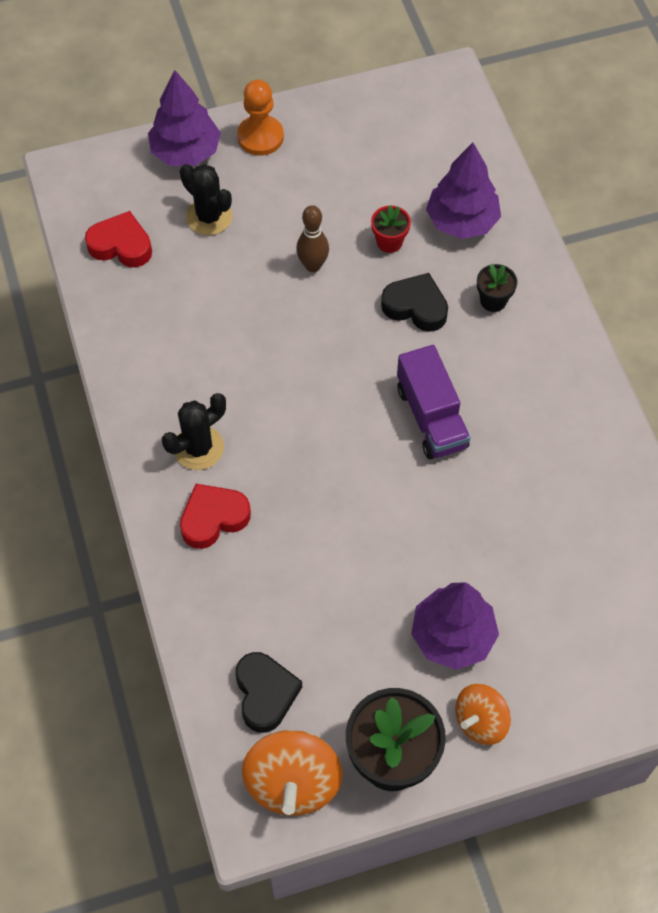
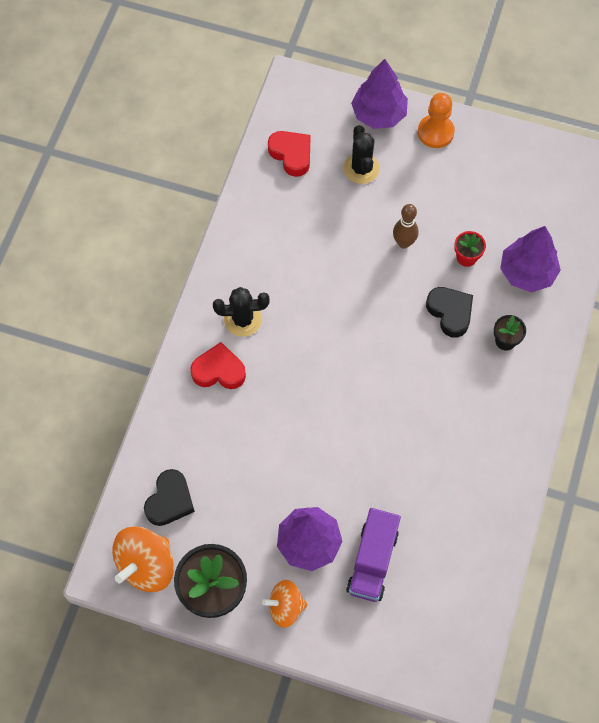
camera: 35 degrees right, 5 degrees up
(431, 417) = (403, 393): purple truck -> purple truck (372, 561)

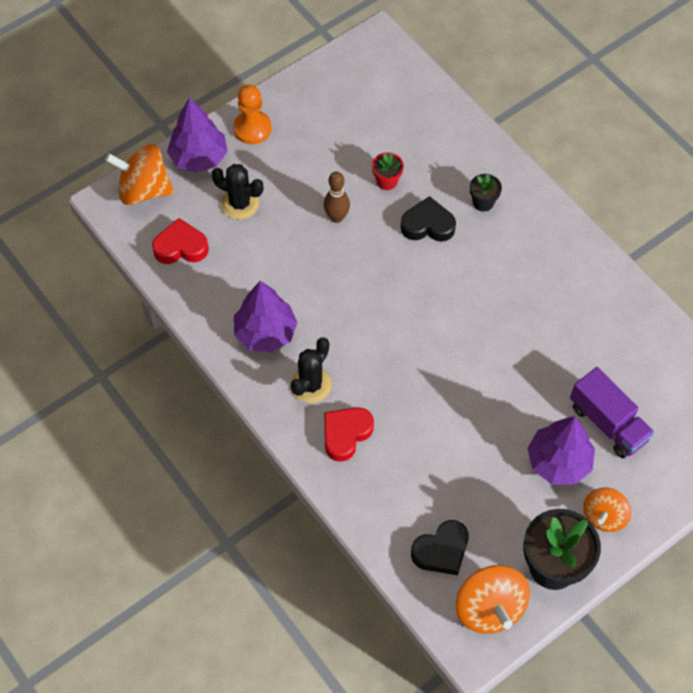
camera: 55 degrees left, 5 degrees down
(170, 501) = (441, 551): black heart -> black heart turned 90 degrees clockwise
(320, 98) = (144, 190): none -> orange spinning top
(527, 272) = (434, 148): purple tree -> purple tree (265, 333)

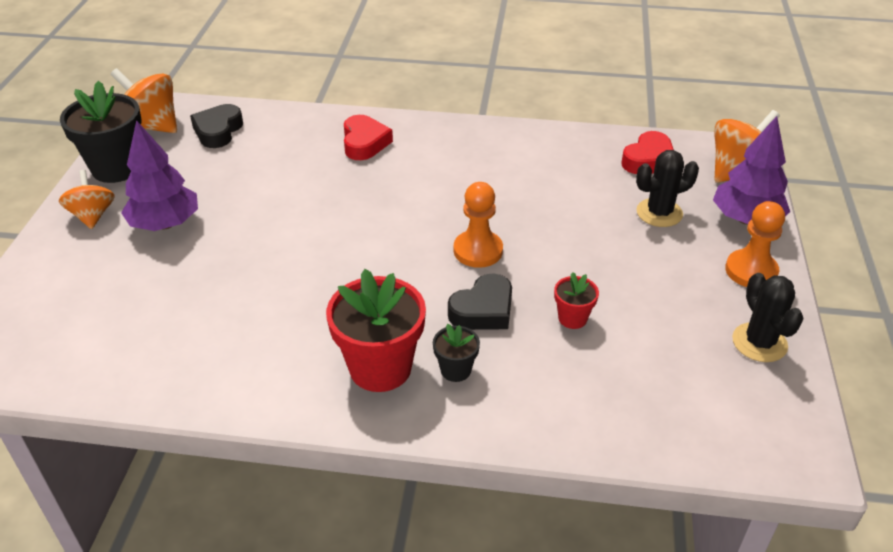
camera: 135 degrees right, 20 degrees down
(265, 333) = (505, 156): purple tree -> none
(311, 385) = (428, 151): black cactus -> black cactus (759, 342)
(336, 217) = (570, 258): brown bowling pin -> none
(382, 267) = (478, 251): none -> orange pawn
(520, 235) = (380, 368): none -> red flower pot
(608, 423) = (138, 274): purple truck -> none

